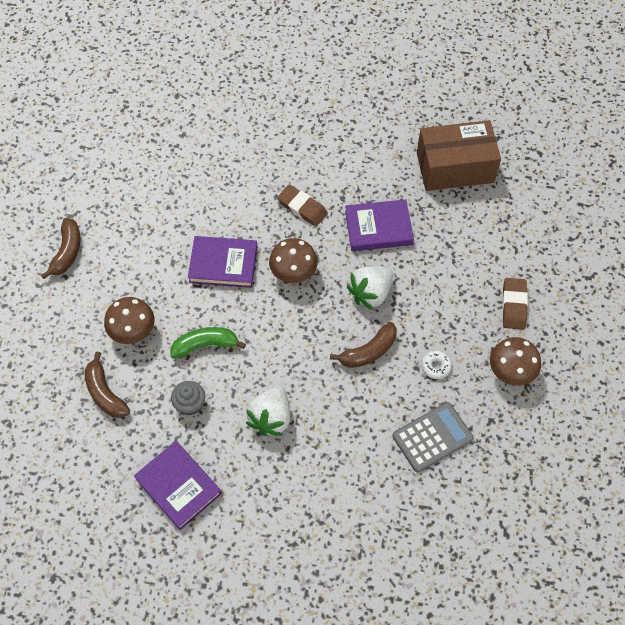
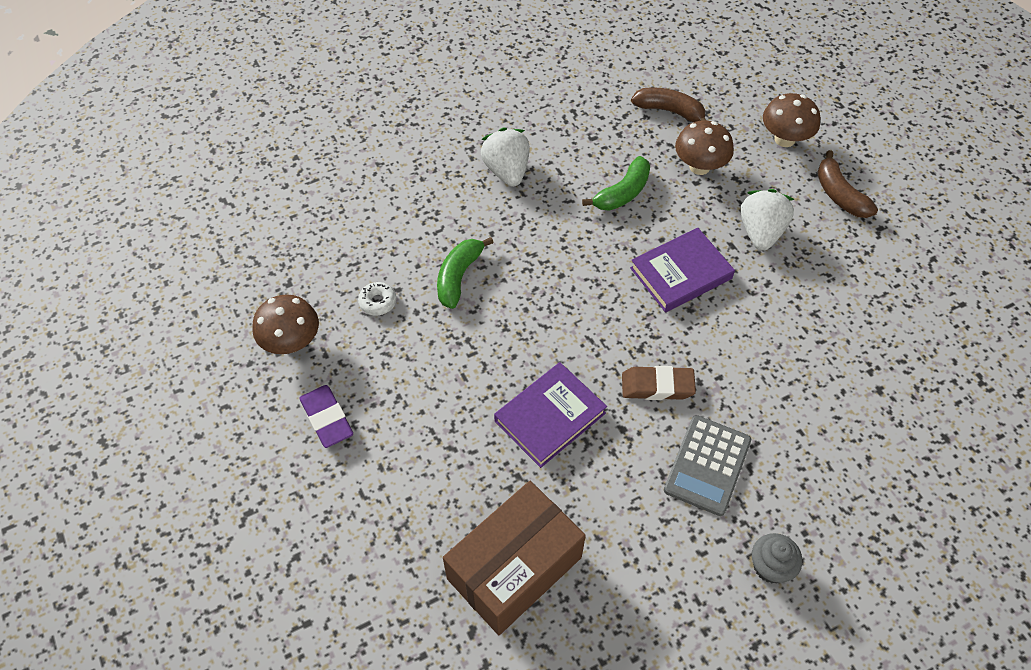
camera: 145 degrees right, 5 degrees down
(178, 486) = (540, 86): purple book -> none
(190, 404) = (589, 142): grey cupcake -> grey cupcake (770, 566)
(293, 273) = (601, 308): brown mushroom -> brown mushroom (784, 139)
(368, 351) = (459, 277): brown banana -> green banana
(370, 293) = (501, 335): white strawberry -> white strawberry (760, 232)
(432, 437) = (340, 237): grey calculator -> grey calculator (707, 465)
(514, 305) = (327, 419): brown eraser -> purple eraser

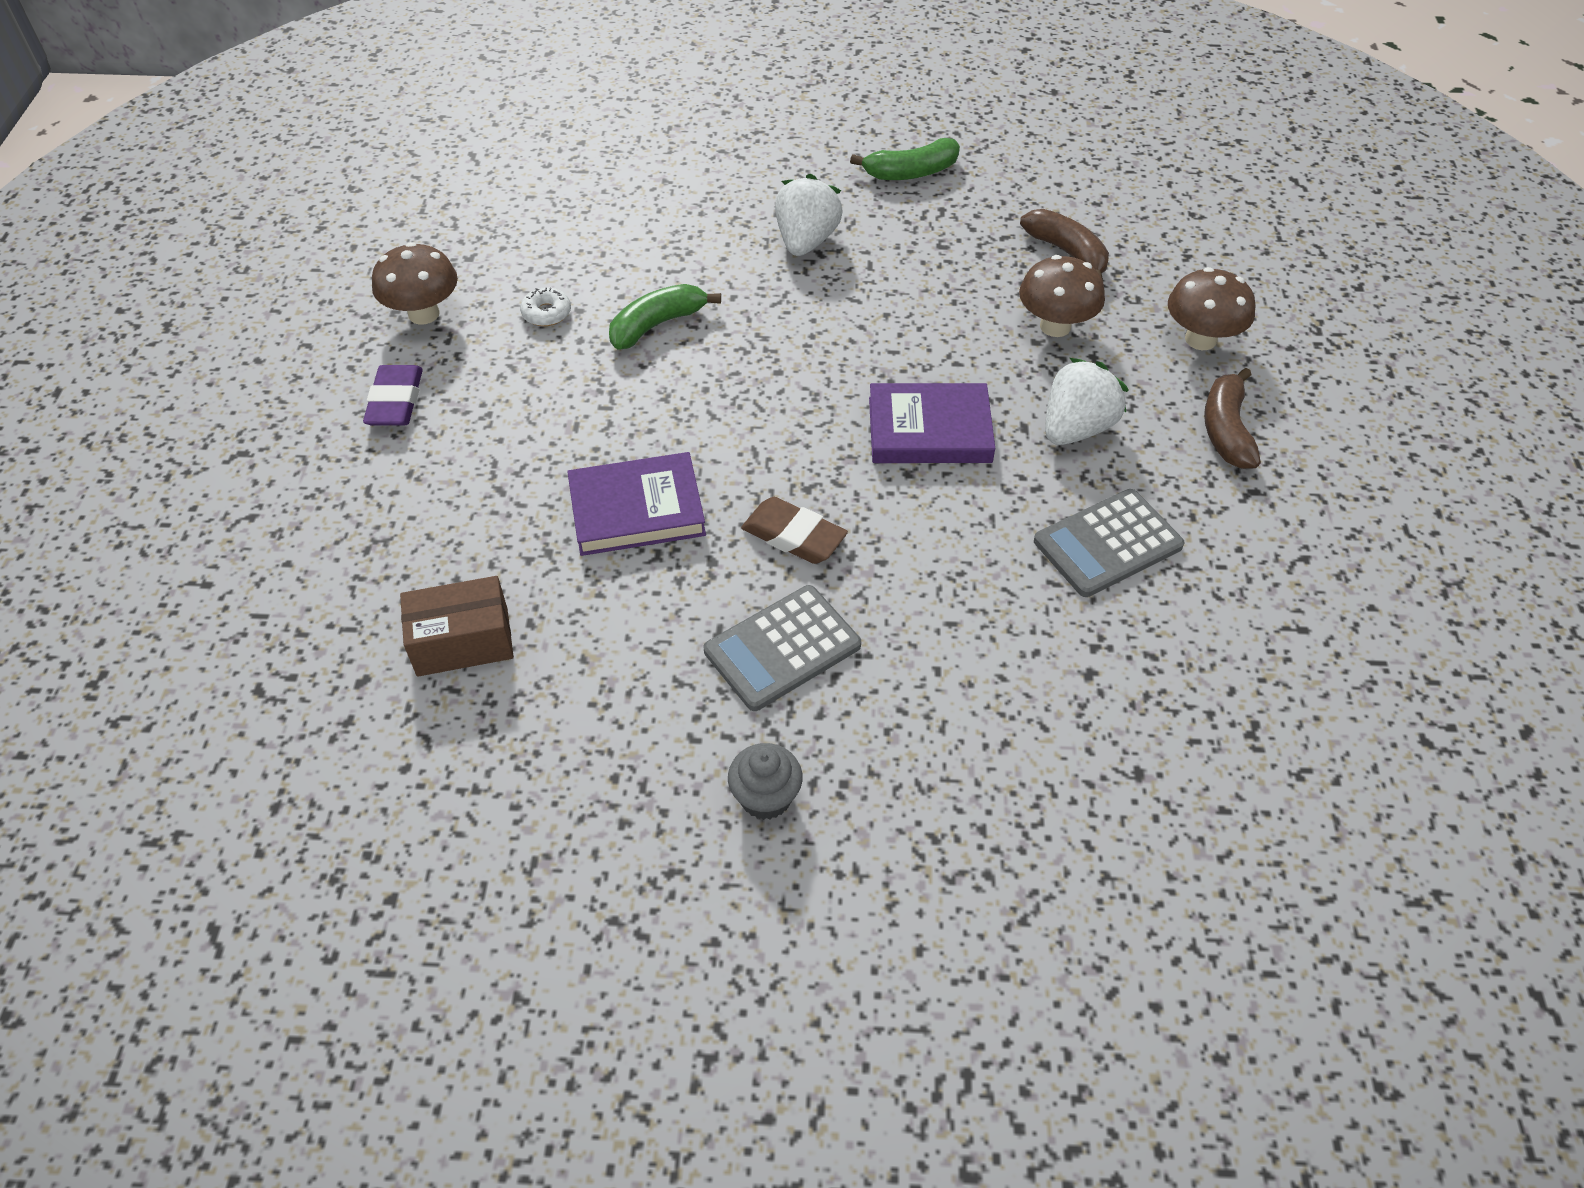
camera: 30 degrees right, 5 degrees down
(514, 568) = (463, 642): brown box -> brown box, size x0.61
(622, 193) = (929, 316): green banana -> green banana (911, 172)
(830, 301) = (1107, 543): none -> grey calculator

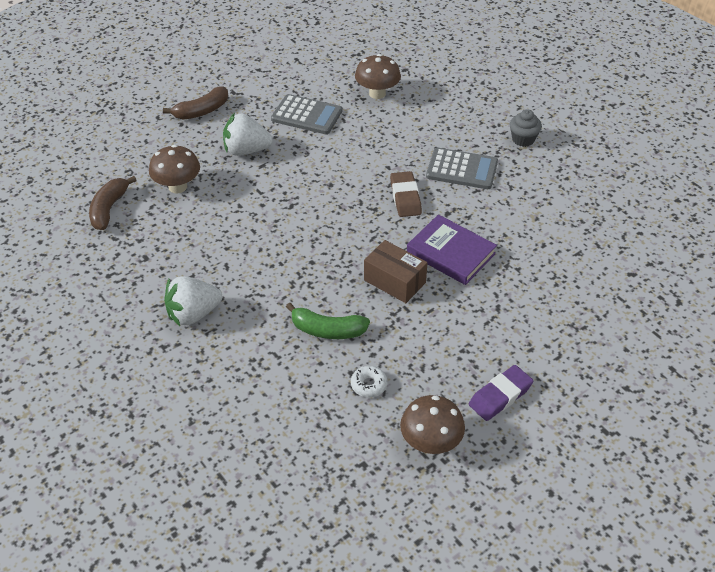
camera: 130 degrees left, 5 degrees down
(463, 642) = (577, 258): brown box -> brown box (394, 281)
(911, 172) = (80, 307): green banana -> none
(929, 430) = (296, 191): purple book -> none
(1200, 339) = (142, 140): brown mushroom -> brown mushroom (377, 93)

